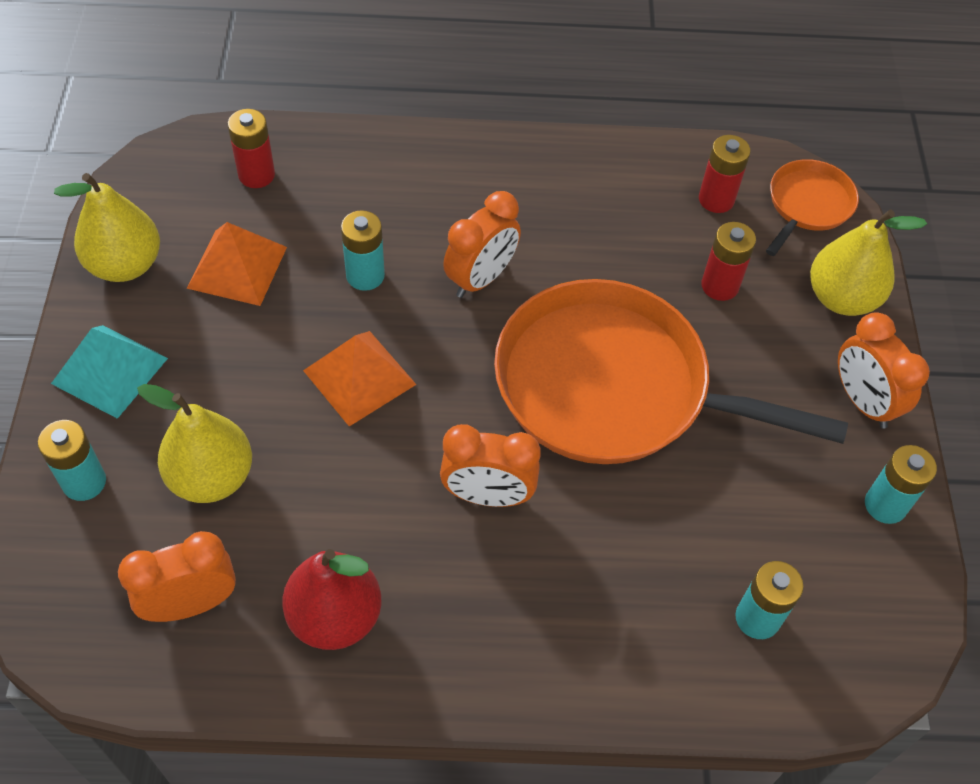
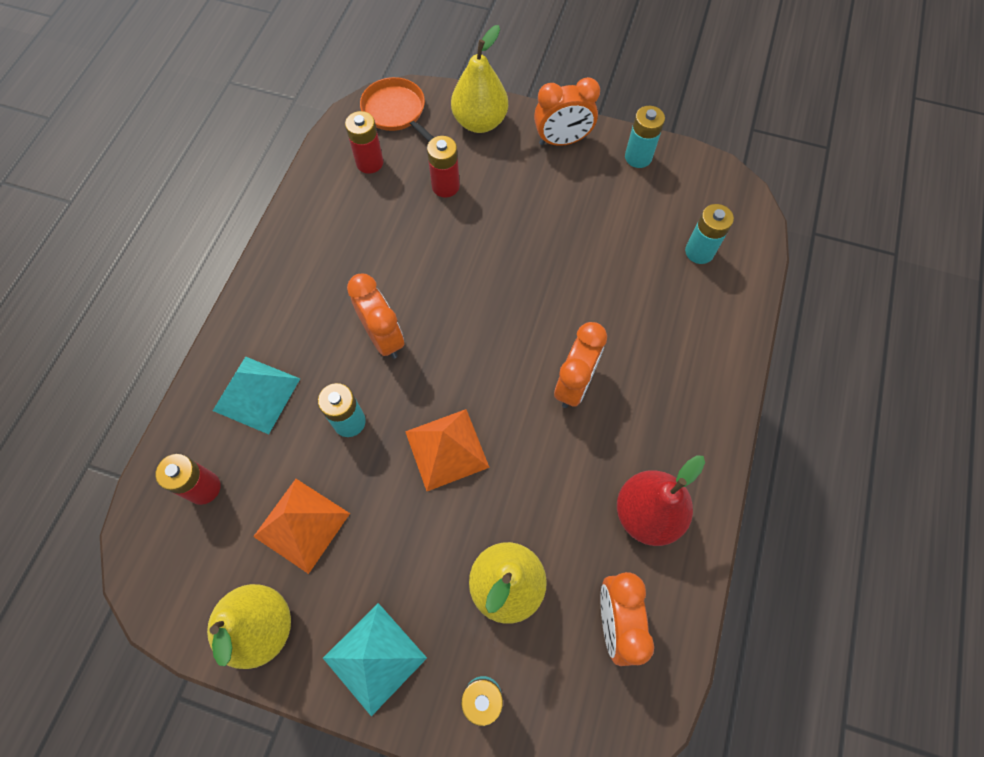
camera: 70 degrees left, 10 degrees up
(372, 185) = (256, 394): none -> turquoise pyramid
(612, 387) = (508, 279): orange pan -> none

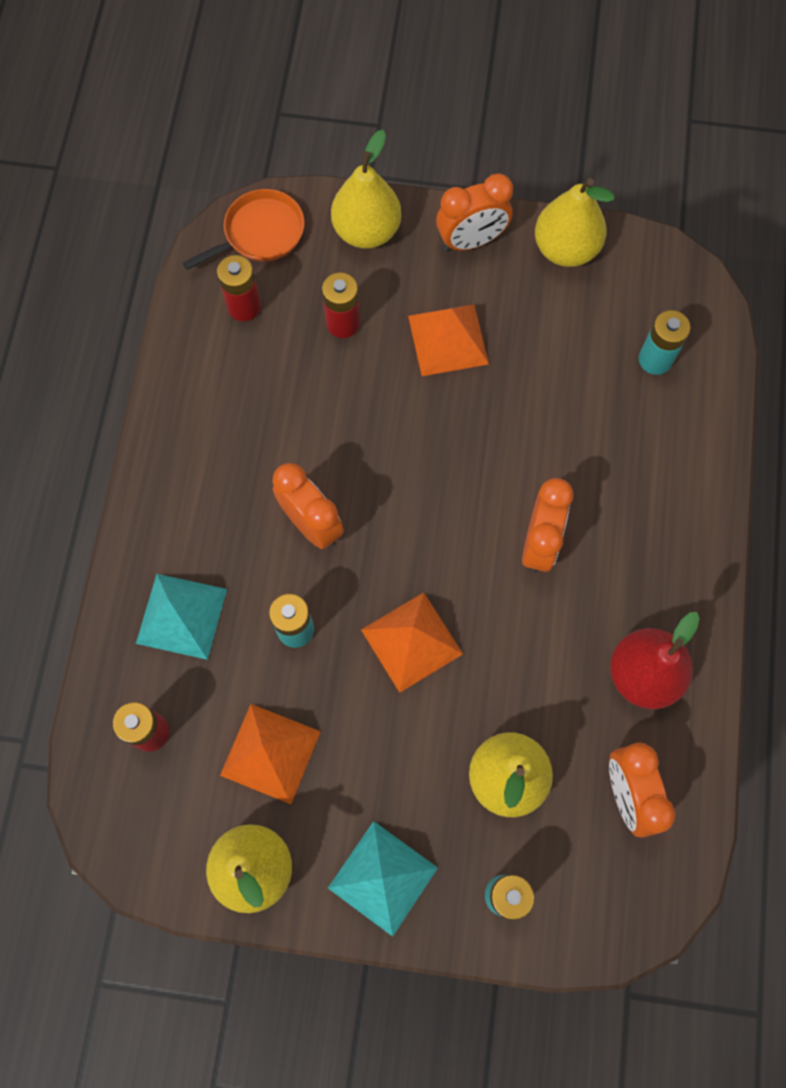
camera: 10 degrees left, 5 degrees up
(396, 111) = (260, 233): orange pan -> orange pan turned 105 degrees clockwise
(528, 211) = (448, 339): none -> orange pyramid
(638, 157) = (565, 249): turquoise battery -> yellow pear

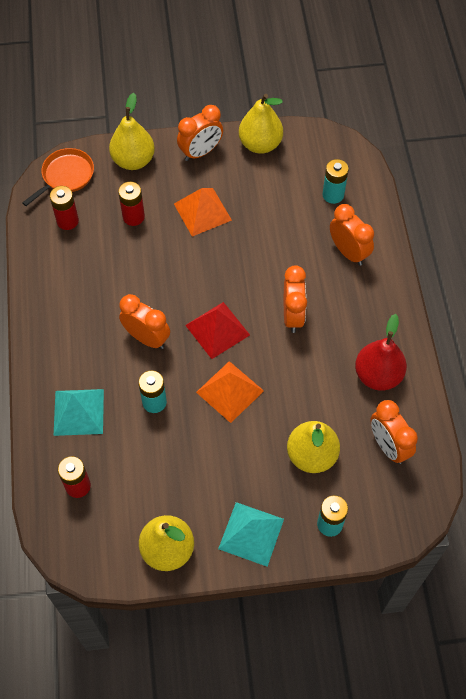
camera: 15 degrees left, 10 degrees down
(270, 753) = (159, 479): orange pyramid -> none
(420, 537) = (217, 330): none -> red pyramid
(653, 460) = (348, 252): none -> orange clock

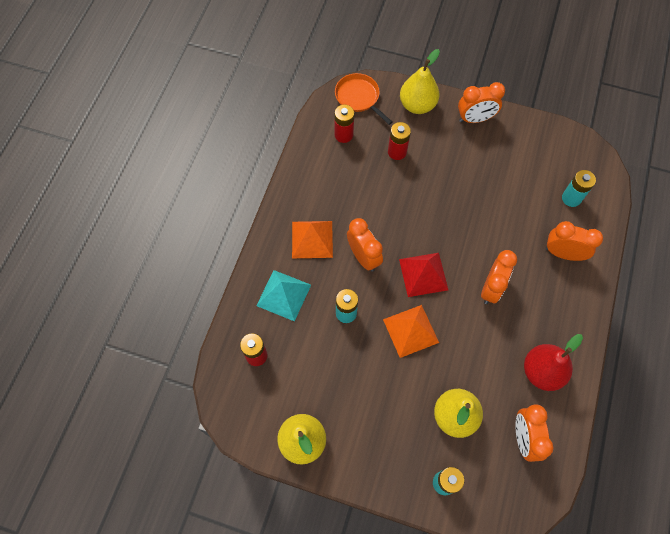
camera: 25 degrees right, 5 degrees up
(66, 176) = (358, 97): orange pan -> orange pan turned 105 degrees counterclockwise
(202, 212) = (454, 169): orange pyramid -> orange pyramid (312, 239)
(251, 533) = (375, 460): turquoise pyramid -> none
(260, 144) = (527, 131): yellow pear -> none
(348, 252) = (563, 253): orange clock -> orange clock turned 60 degrees counterclockwise

